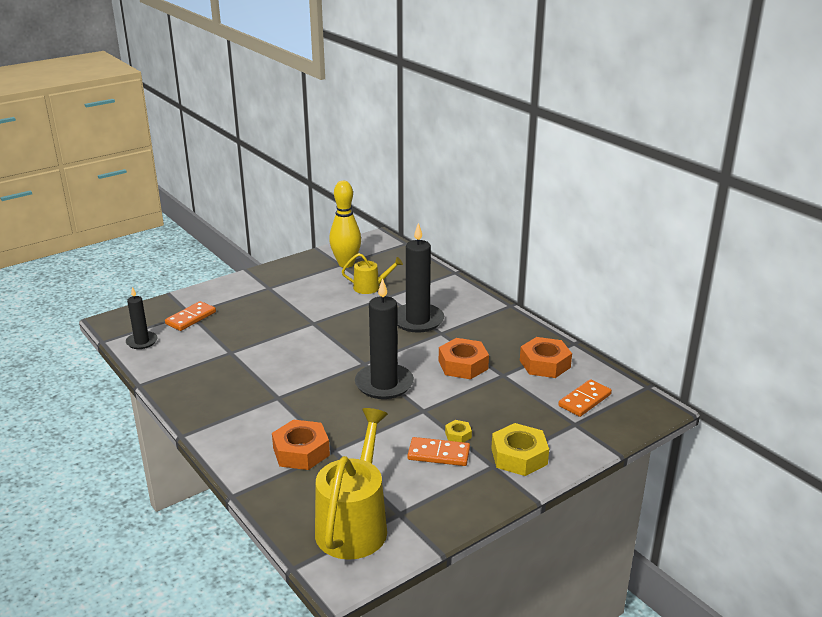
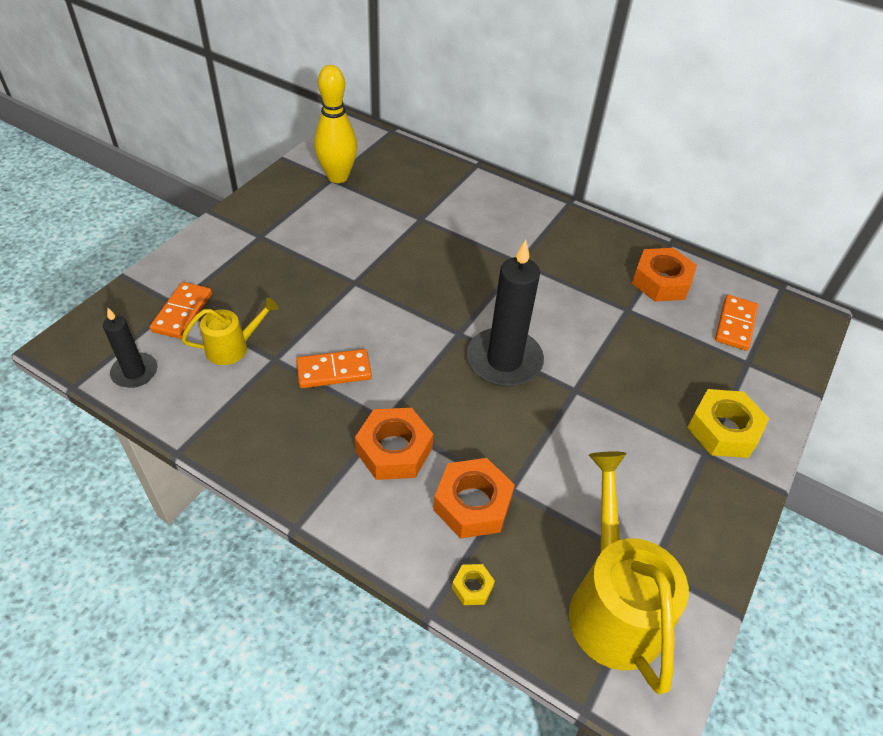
camera: 25 degrees left, 20 degrees up
(370, 287) = (391, 208): yellow watering can -> yellow watering can (232, 347)
(417, 320) = (480, 249): black candle -> none
(438, 454) = (636, 454): orange domino -> orange domino (334, 371)
(458, 435) = (638, 417): yellow nut -> yellow nut (472, 587)
(463, 365) = (575, 306): orange nut -> orange nut (394, 450)

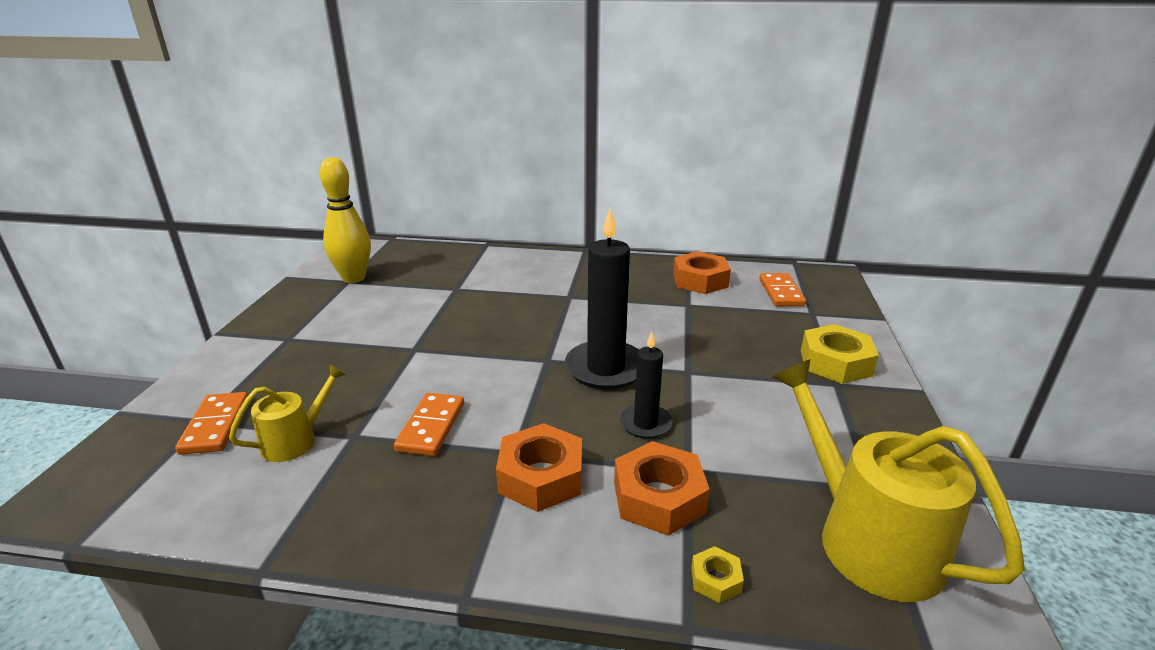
camera: 20 degrees left, 20 degrees down
(135, 372) = (167, 502): black candle -> black candle (645, 423)
(334, 371) = (431, 427): orange domino -> orange domino turned 45 degrees counterclockwise

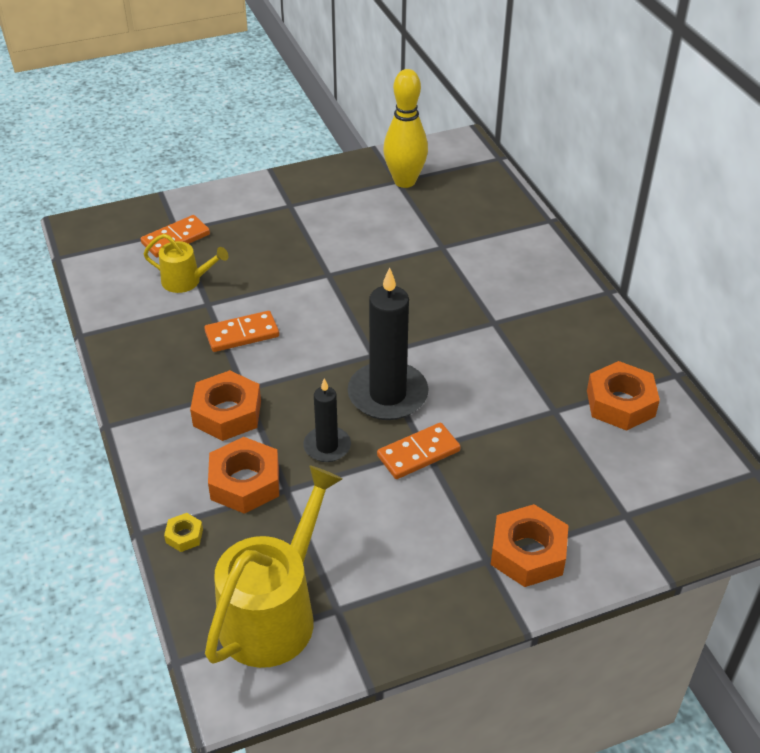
camera: 60 degrees right, 15 degrees up
(781, 292) = (655, 477): orange domino -> orange domino (418, 453)
(835, 363) = (528, 553): yellow nut -> orange nut

